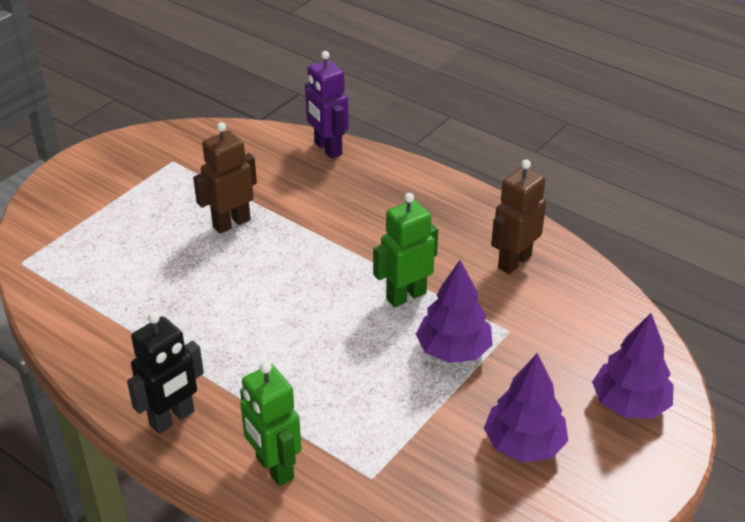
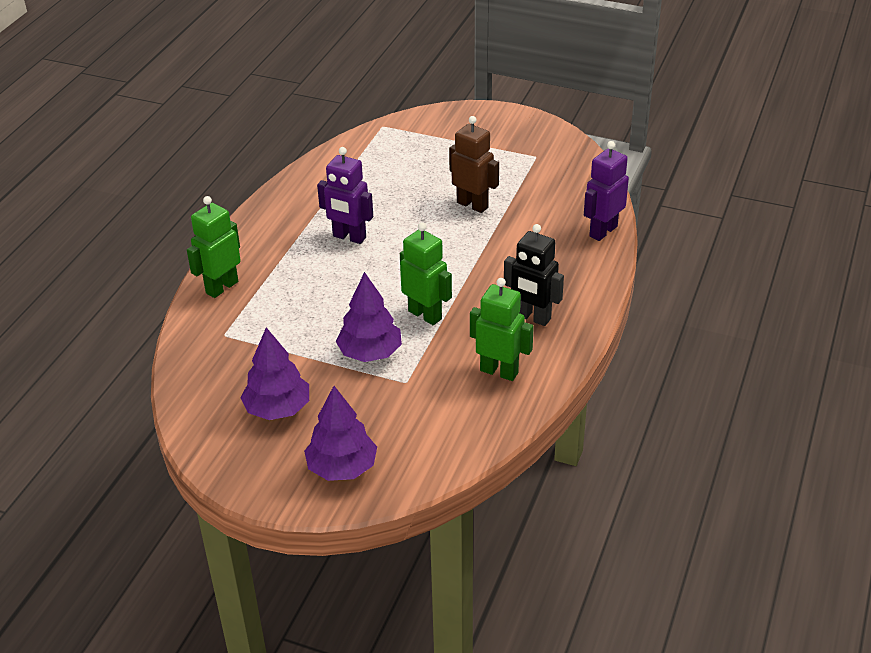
camera: 75 degrees right, 0 degrees up
(172, 418) = (254, 232): black robot -> black robot (532, 317)
(234, 331) = (349, 237): none -> purple robot
(514, 261) = (499, 371): brown robot -> green robot

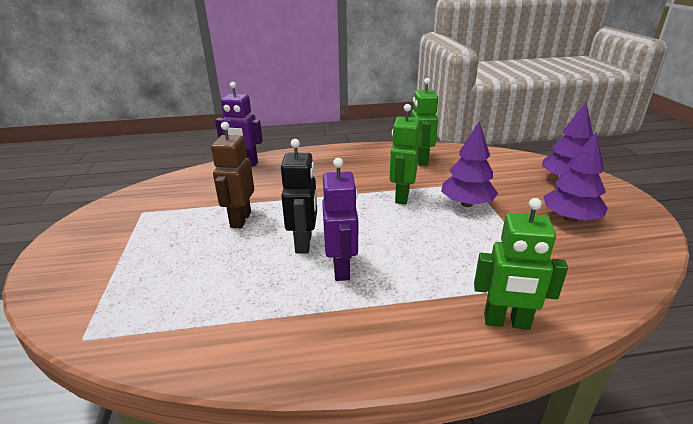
camera: 120 degrees left, 10 degrees down
(532, 317) = (360, 163): black robot -> black robot (304, 243)

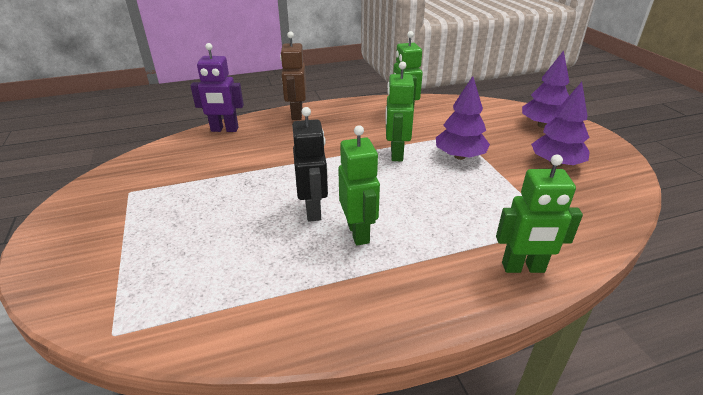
camera: 10 degrees left, 5 degrees up
(240, 220) = (239, 191): brown robot -> brown robot (296, 114)
(342, 269) = (359, 233): purple robot -> green robot

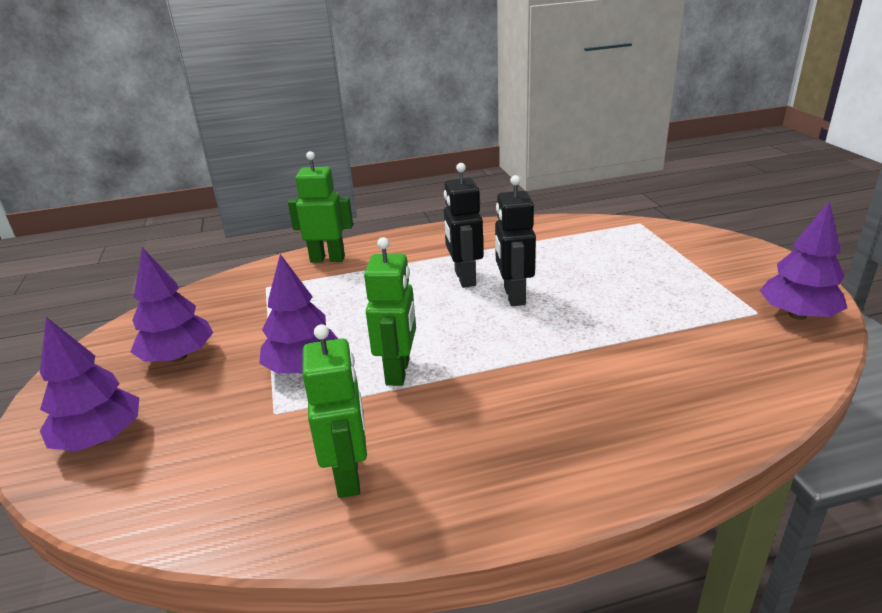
camera: 175 degrees left, 5 degrees down
(103, 189) = (797, 315): none -> purple tree
(224, 130) = (721, 427): purple robot -> none
(296, 114) = (591, 477): brown robot -> none
(359, 233) = (464, 278): green robot -> black robot

